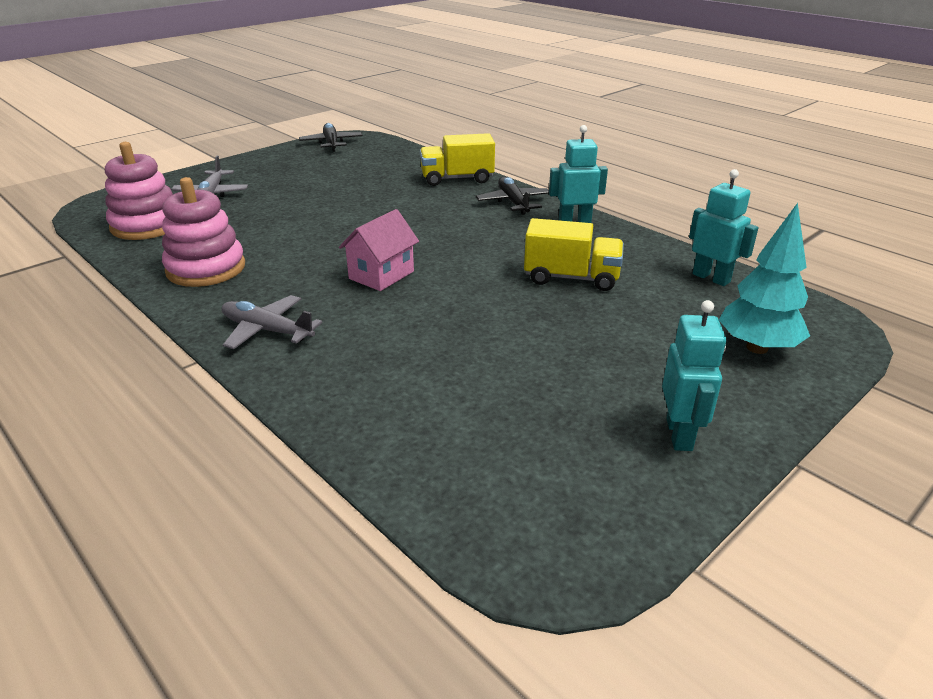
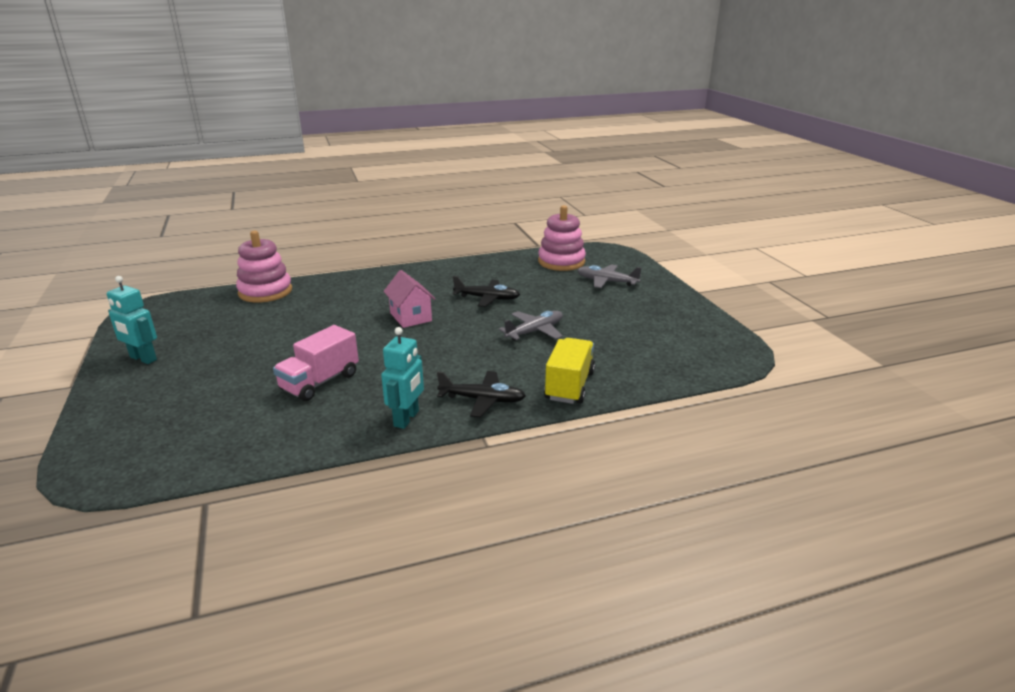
camera: 115 degrees right, 5 degrees down
(206, 268) = (478, 272): pink stacking toy -> pink stacking toy (265, 292)
(267, 330) = (386, 280): grey plane -> grey plane (535, 331)
(331, 143) = (721, 341): black plane -> black plane (487, 298)
(571, 278) = (320, 382): yellow truck -> pink truck
(711, 278) = (231, 449): turquoise robot -> none
(757, 347) = (142, 421): turquoise tree -> none

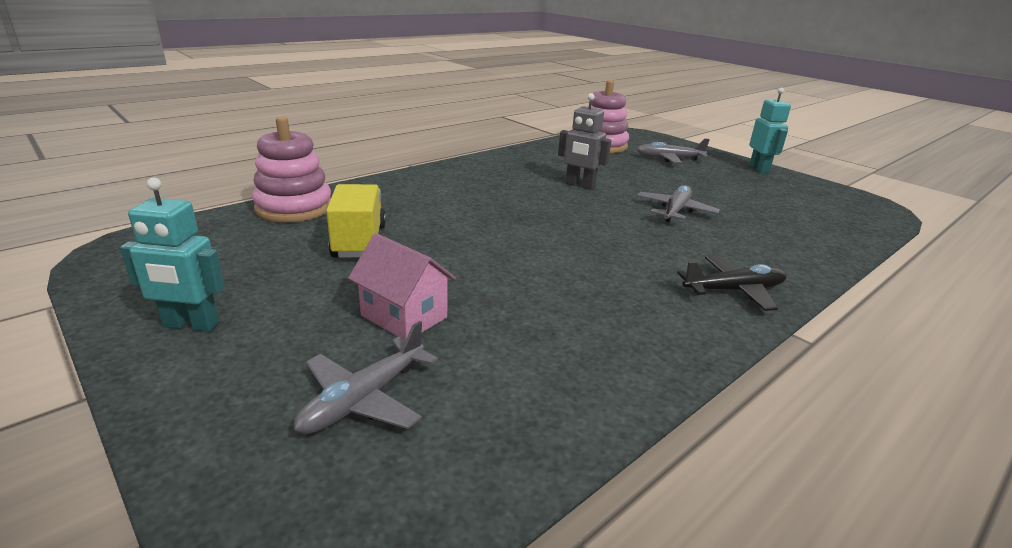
camera: 25 degrees left, 0 degrees up
(182, 414) = (363, 399): none -> grey plane
(320, 382) = (516, 307): pink truck -> none
(407, 419) = (687, 331): turquoise robot -> turquoise robot (759, 169)
(410, 317) = (523, 214): pink house -> pink house (404, 316)
(487, 298) = (580, 185): black plane -> grey robot
(569, 386) = (791, 259): yellow truck -> yellow truck (359, 241)

